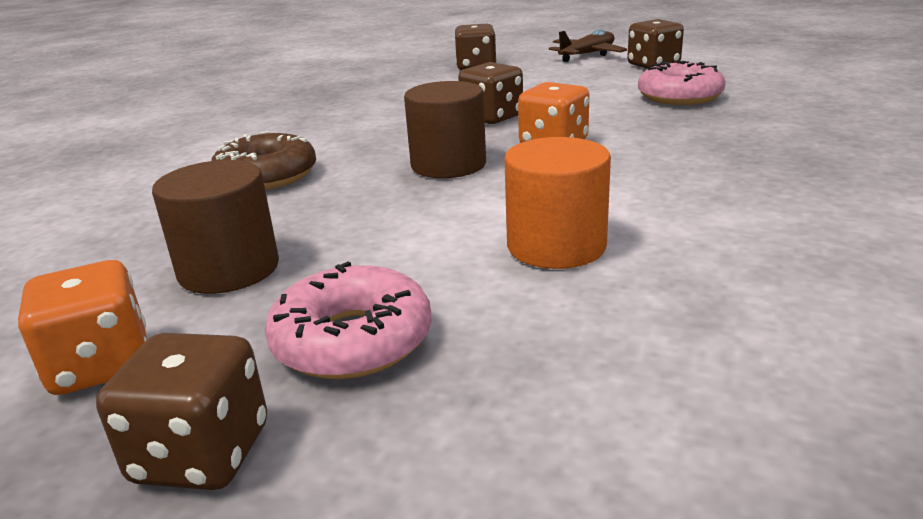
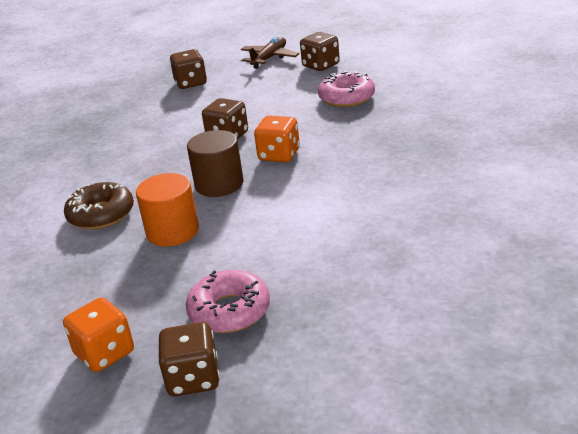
camera: 15 degrees left, 5 degrees up
(229, 269) = (130, 285): brown cylinder -> none
(556, 246) = (310, 233): orange cylinder -> orange cylinder (172, 231)

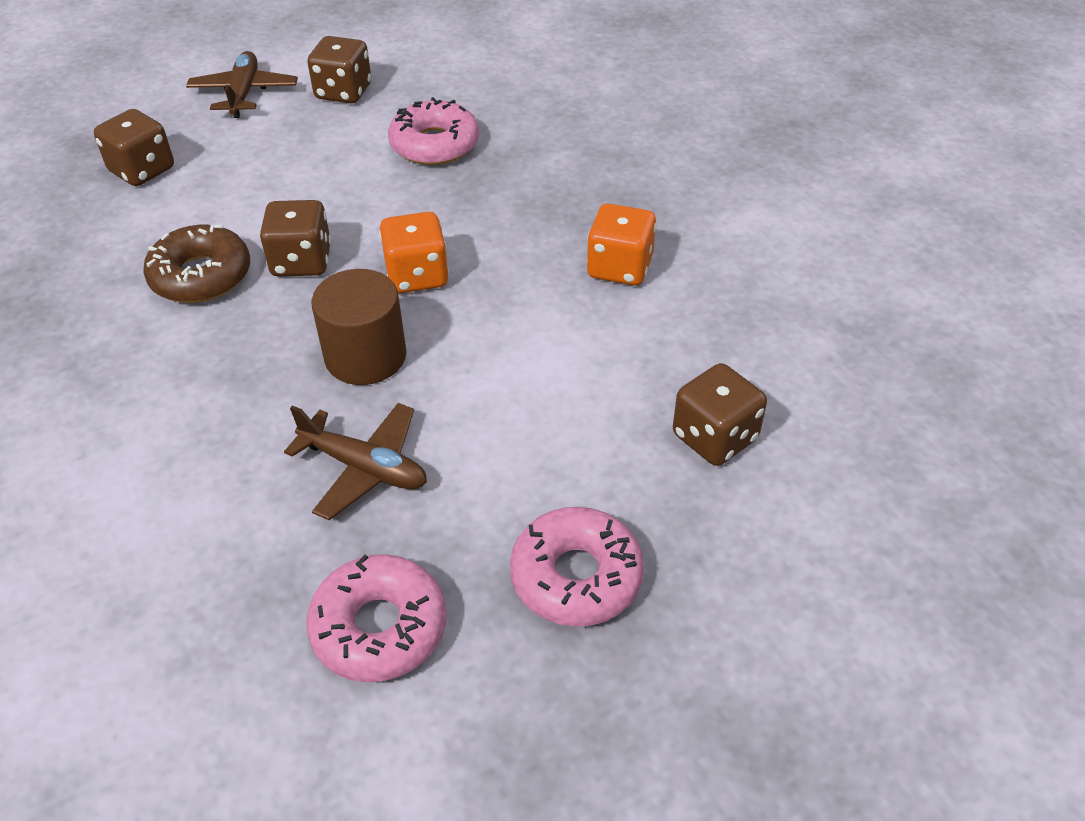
camera: 35 degrees left, 15 degrees up
(101, 214) = (207, 476): brown donut -> brown donut (201, 276)
(104, 353) = (449, 730): orange dice -> orange dice (620, 268)
(115, 299) = (379, 627): none -> pink donut
(172, 231) = (364, 468): orange cylinder -> brown plane
(193, 379) = (622, 712): brown dice -> brown dice (714, 437)

